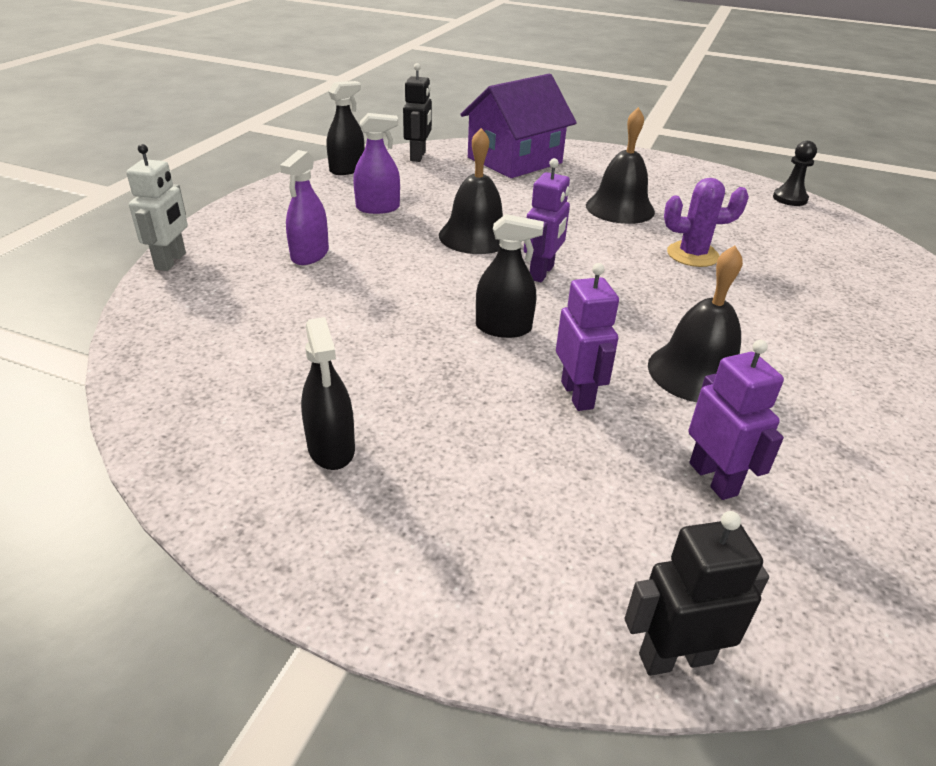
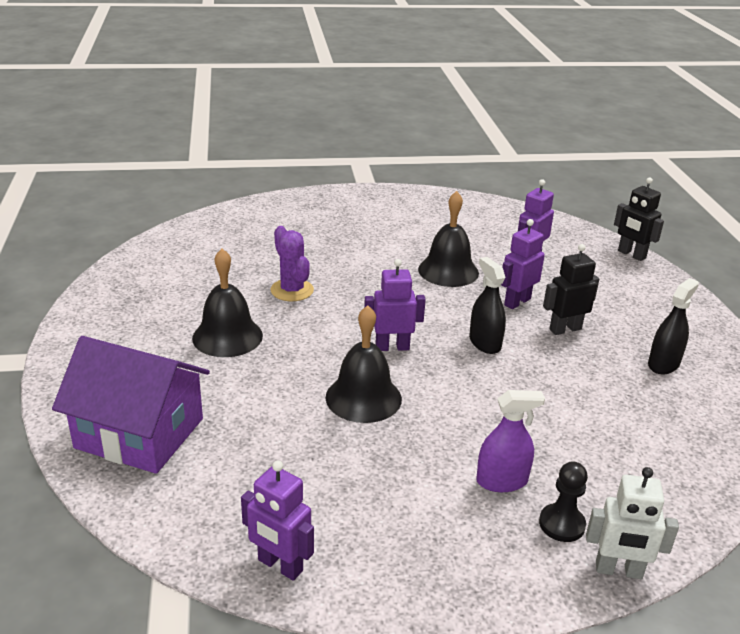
camera: 120 degrees left, 5 degrees down
(171, 261) = (618, 570): white robot -> white robot turned 150 degrees counterclockwise
(347, 169) = (280, 566): black spray bottle -> purple robot
(378, 208) = (365, 484): purple spray bottle -> none
(418, 156) = (183, 519): black robot -> black robot (565, 329)
(790, 199) = (132, 261): black pawn -> black pawn (561, 524)

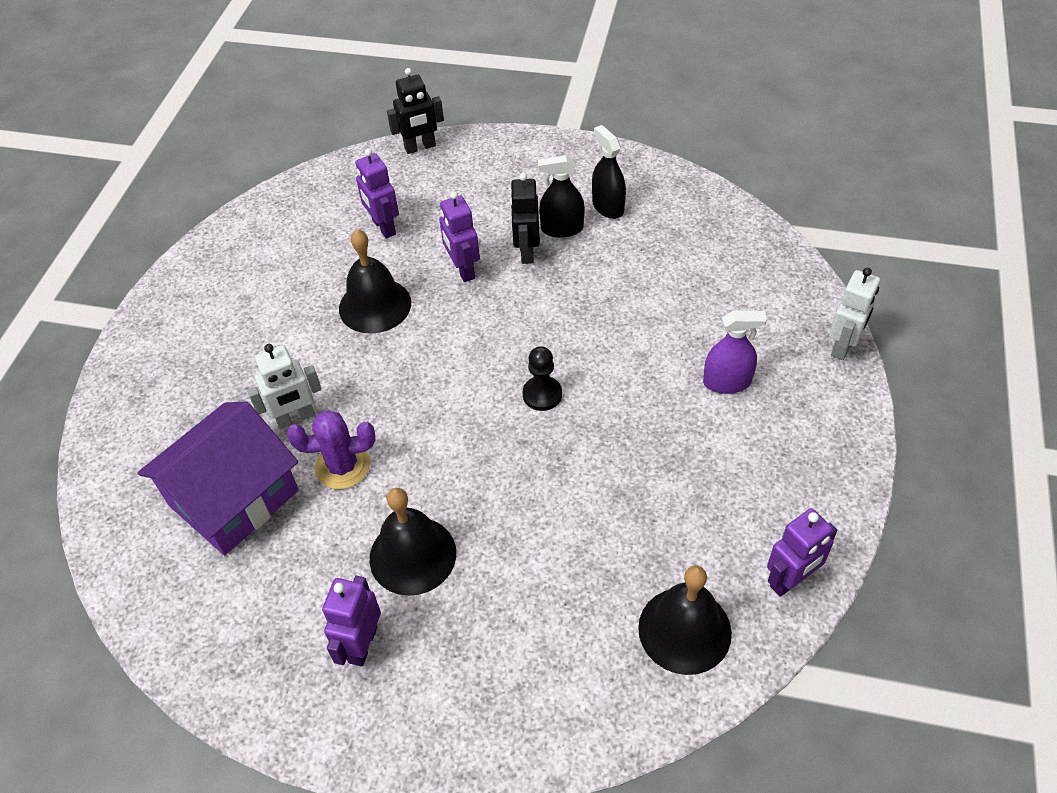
camera: 65 degrees left, 20 degrees up
(139, 433) = (565, 677): purple house -> purple house (233, 498)
(323, 263) = (295, 418): none -> white robot
(363, 398) = (576, 451): black bell -> black bell (684, 630)
(392, 347) = (499, 401): purple robot -> purple robot (362, 645)
(485, 343) = (523, 322): black spray bottle -> black spray bottle (562, 228)
(502, 481) = (727, 382): purple spray bottle -> purple spray bottle turned 75 degrees clockwise
(561, 524) = (787, 361): black pawn -> black pawn (542, 394)

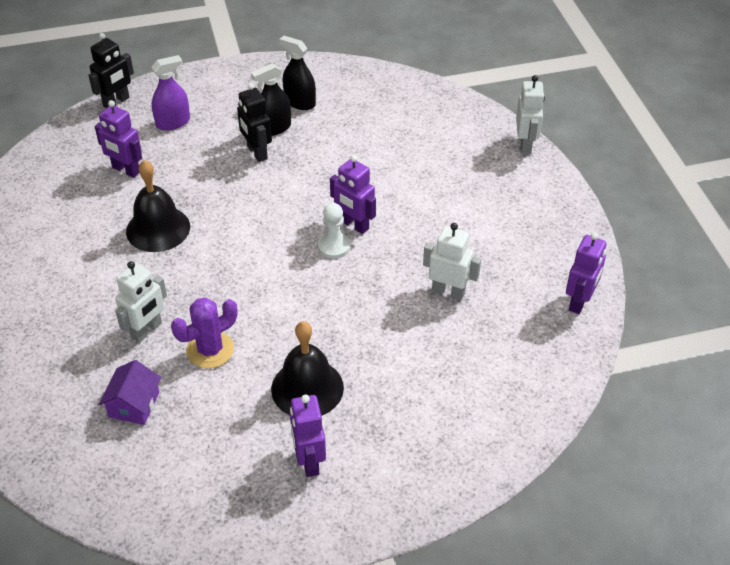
camera: 30 degrees left, 5 degrees down
(233, 498) = (134, 405): purple house -> purple house, size x0.48
(463, 270) = (214, 181): purple robot -> purple robot (354, 225)
(542, 394) = (334, 246): black pawn -> white pawn
(637, 502) = (448, 292): none -> white robot
(684, 630) = (530, 359): black bell -> none
(727, 382) = (461, 193): purple spray bottle -> purple spray bottle (173, 122)

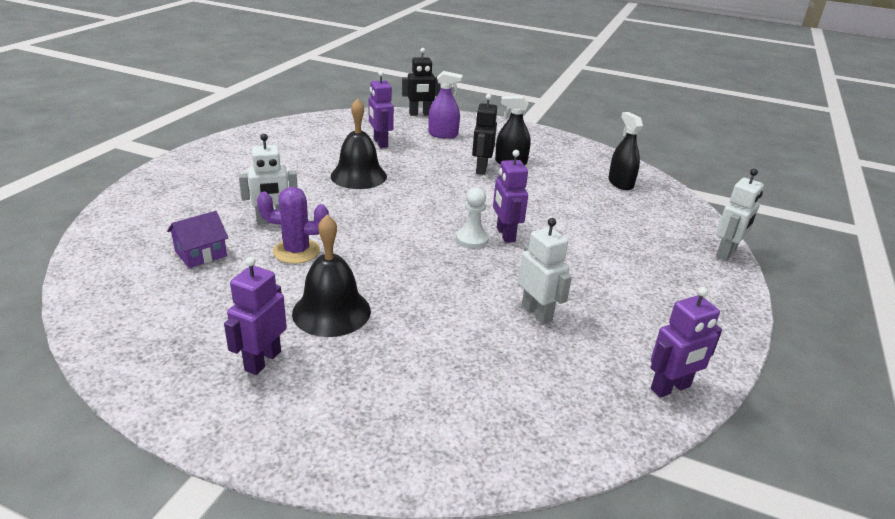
camera: 35 degrees right, 15 degrees down
(300, 102) = (547, 158): black spray bottle -> black spray bottle (620, 183)

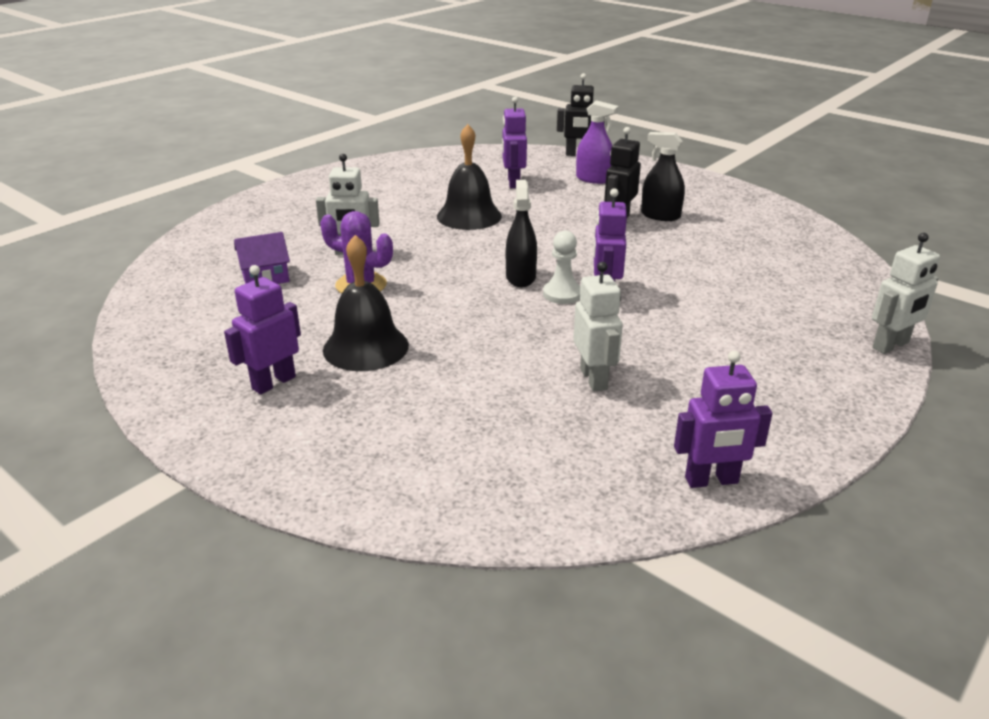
camera: 20 degrees right, 0 degrees up
(620, 183) = (793, 251): black spray bottle -> black spray bottle (520, 277)

